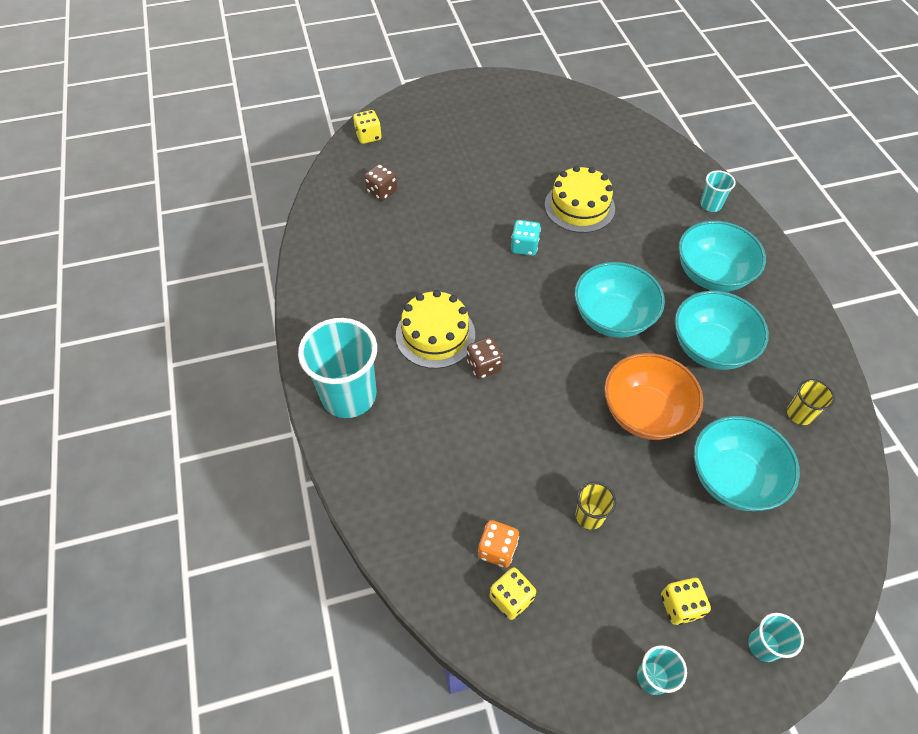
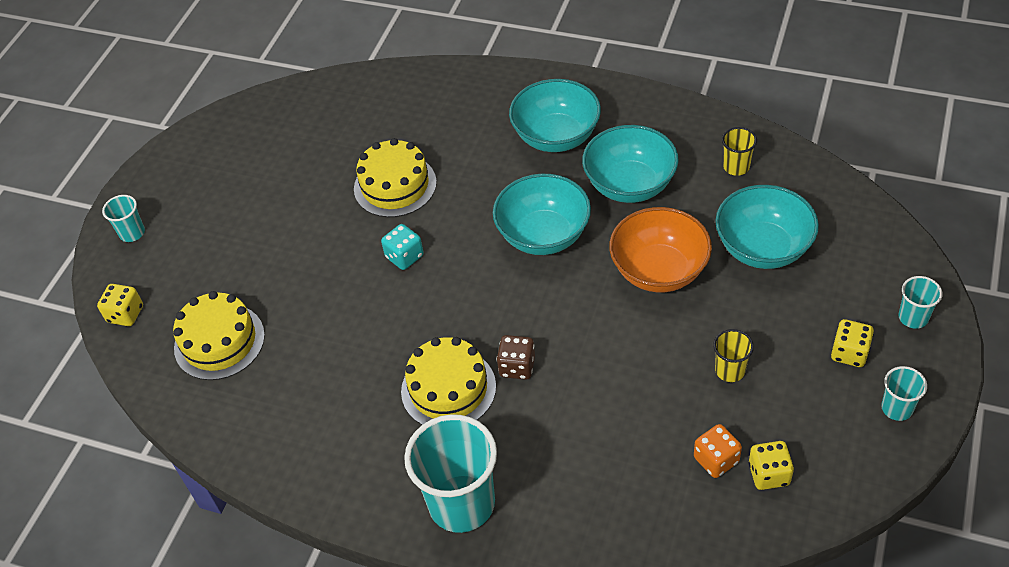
camera: 50 degrees left, 5 degrees down
(382, 191) = (219, 341): brown dice -> yellow cake
(710, 205) = (481, 90): turquoise cup -> turquoise cup (132, 233)

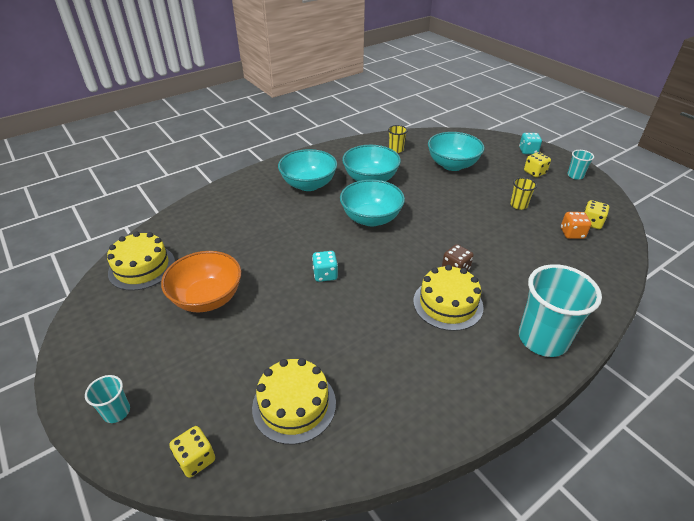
camera: 60 degrees left, 10 degrees down
(395, 185) = (264, 253): yellow cake -> yellow cake (142, 267)
(659, 271) = (436, 196): orange bowl -> orange bowl (207, 298)
(913, 317) = (528, 151): turquoise cup -> turquoise dice

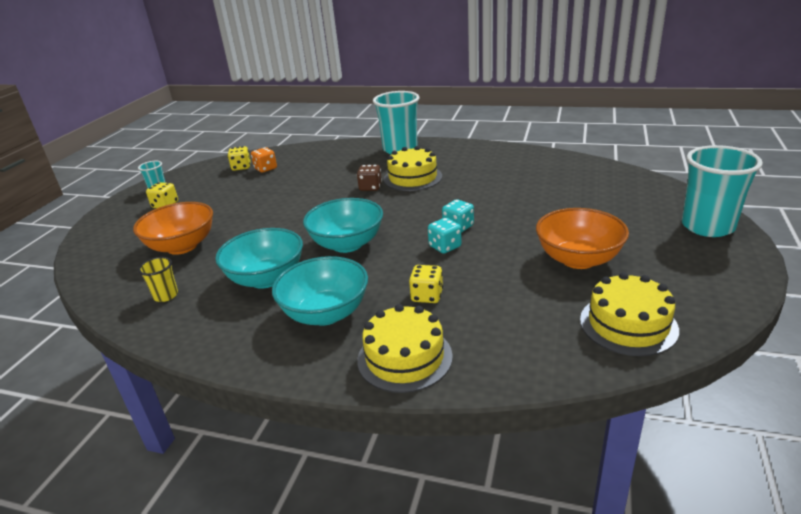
camera: 125 degrees left, 10 degrees down
(116, 412) = (707, 226): turquoise cup -> turquoise cup, size x2.12
(196, 459) = (658, 189): yellow dice -> yellow dice (427, 296)
(294, 404) = (575, 183): yellow cake -> yellow cake (404, 357)
(452, 165) = (182, 246): turquoise bowl -> orange bowl
(518, 205) = (241, 195): yellow cup -> none
(528, 151) = (112, 221): turquoise dice -> turquoise dice (445, 247)

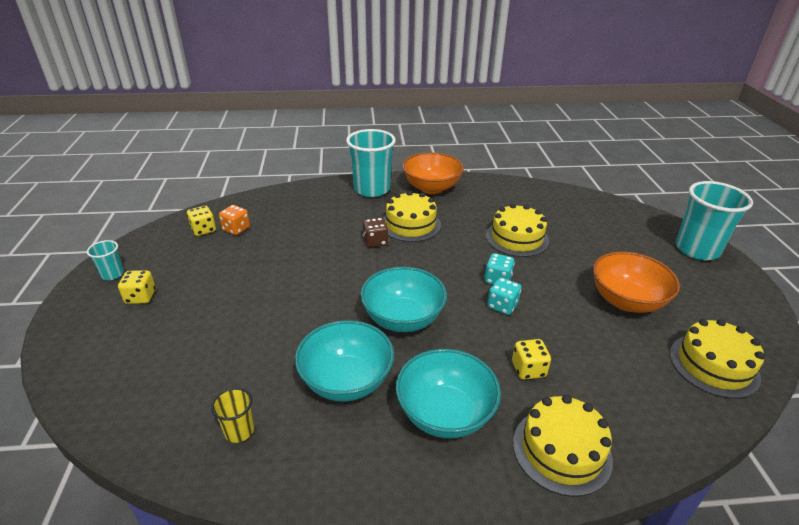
camera: 25 degrees left, 5 degrees up
(182, 246) = (208, 354): orange bowl -> orange bowl (431, 188)
(507, 197) = (517, 238): none -> yellow cake

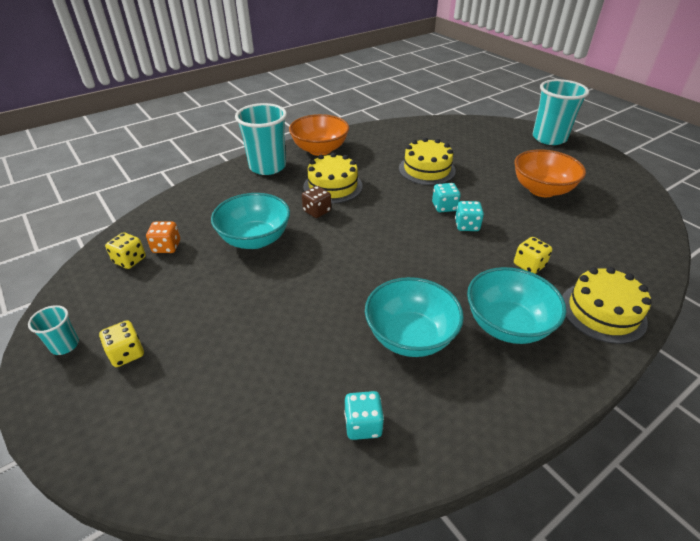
camera: 30 degrees left, 5 degrees up
(239, 431) = (363, 425): yellow cup -> turquoise dice
(403, 319) = (404, 266): turquoise bowl -> turquoise bowl (255, 239)
(713, 365) = (629, 213): yellow cake -> none

